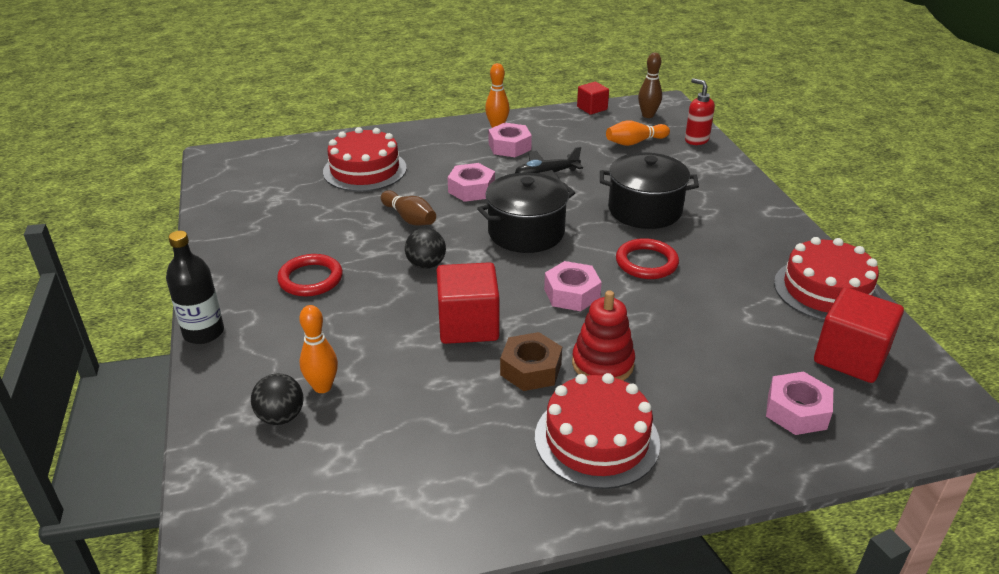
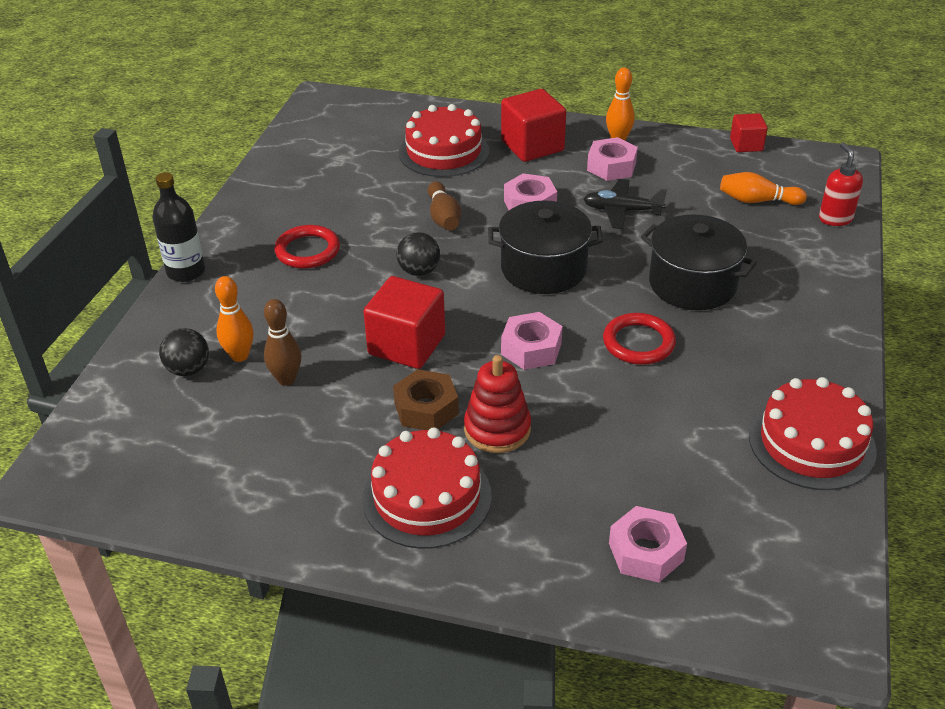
camera: 30 degrees right, 5 degrees up
(648, 115) = (805, 171): brown bowling pin -> brown bowling pin (286, 379)
(850, 357) = (762, 523): red cube -> red cube (532, 146)

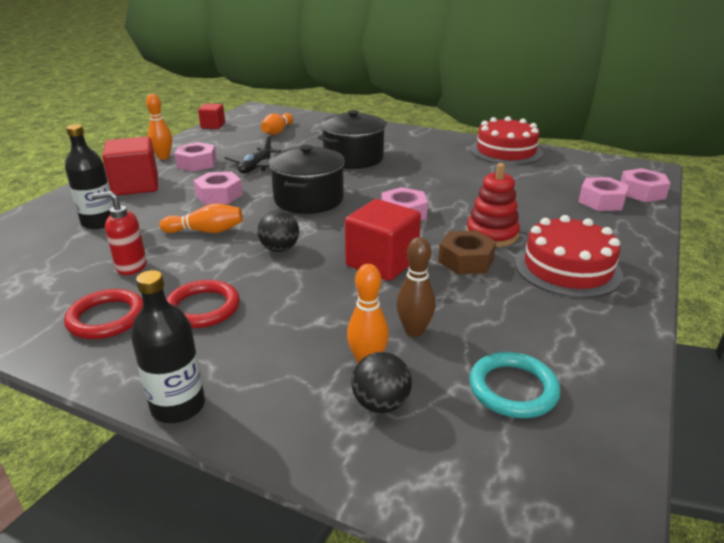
camera: 80 degrees left, 10 degrees down
(207, 446) = (513, 389): none -> turquoise ring
(443, 217) = (206, 231): brown bowling pin -> orange bowling pin
(444, 152) = (99, 222): red cake -> black bottle
(638, 343) = (408, 180): red ring -> red ring (106, 318)
(705, 611) = (642, 192): none -> pink nut
(835, 218) = (310, 118): red soap dispenser -> red soap dispenser (131, 267)

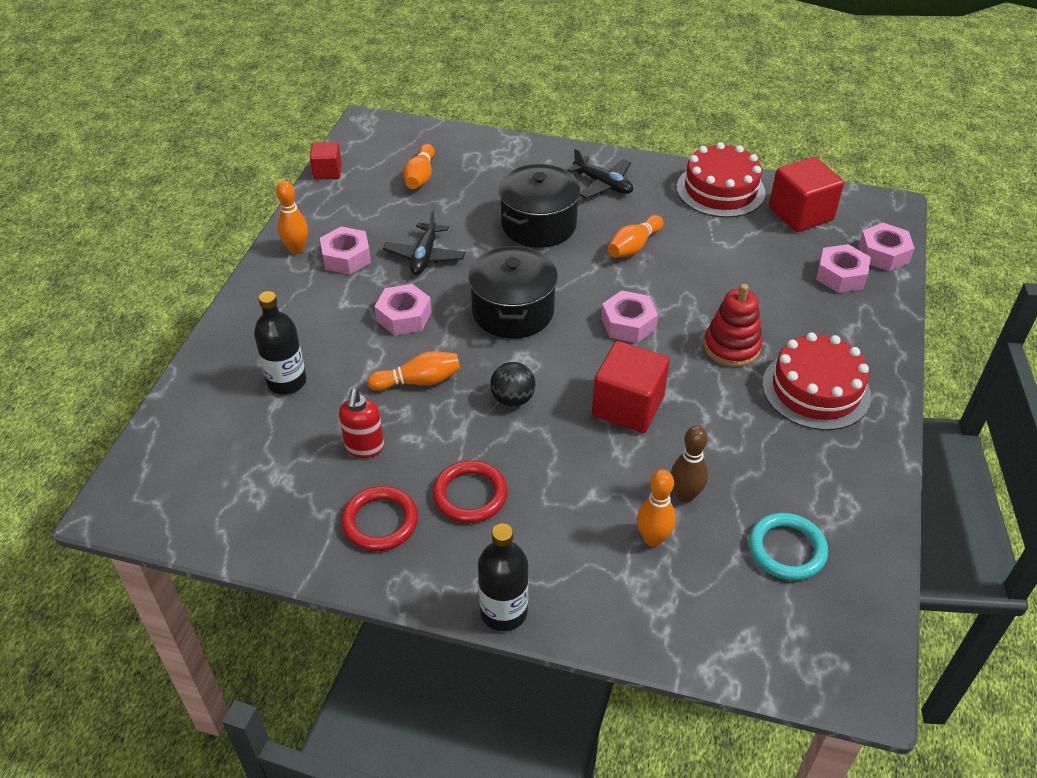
camera: 10 degrees left, 15 degrees up
(131, 267) = (364, 448): red soap dispenser -> red soap dispenser turned 75 degrees counterclockwise
(136, 186) = (293, 311): red cube -> red cube (800, 214)
(381, 404) = (678, 582): black ball -> none
(413, 143) = (603, 184): none -> black plane
(425, 173) = (633, 246): none -> orange bowling pin
(466, 260) = (713, 391): brown nut -> none

